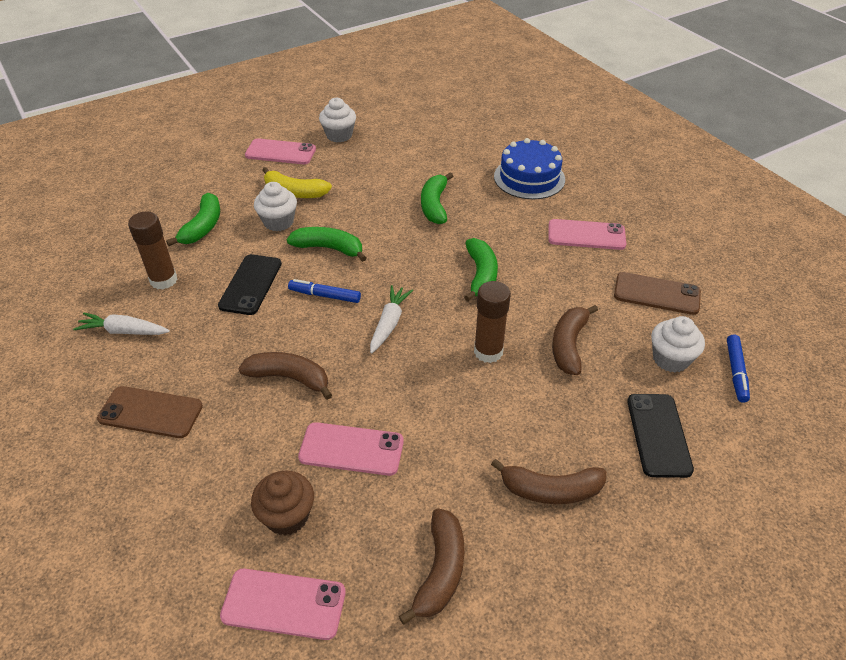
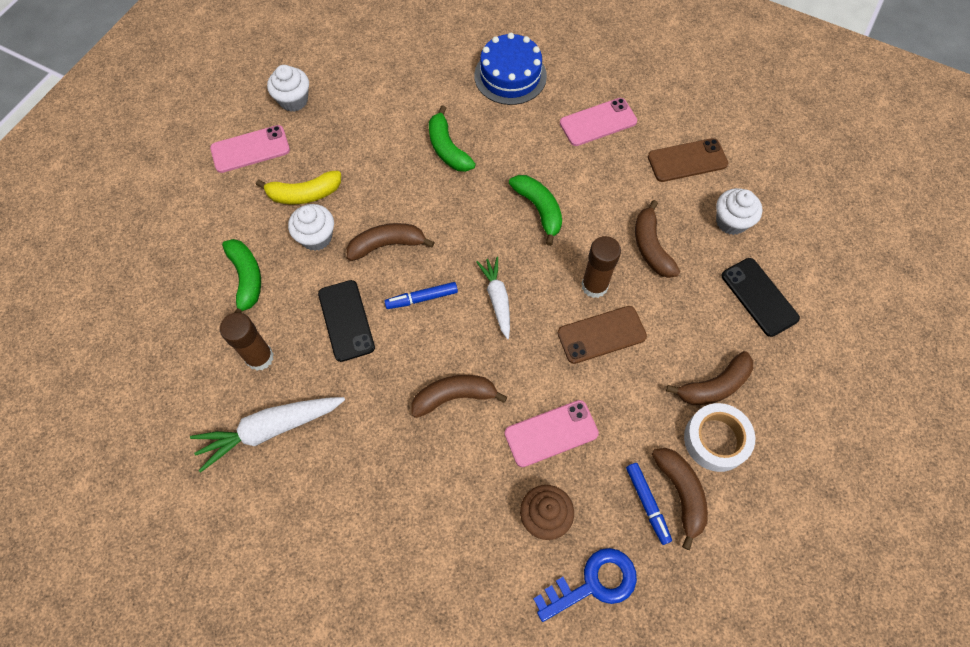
camera: 30 degrees left, 20 degrees up
(124, 331) = (270, 430): white carrot -> white carrot, size x1.57
(150, 412) = (364, 493): brown phone -> brown phone (601, 335)
(284, 604) = (593, 583): pink phone -> blue key
(329, 248) = (387, 245): green banana -> brown banana
(517, 540) = (716, 440): none -> white tape
(736, 372) = (781, 210): blue marker -> blue marker (647, 504)

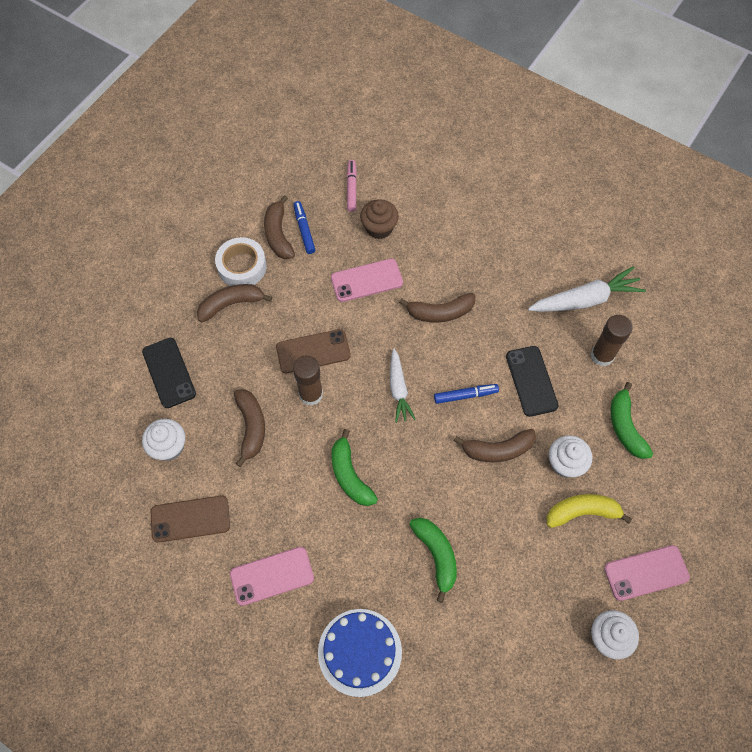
camera: 175 degrees left, 0 degrees up
(593, 583) = (351, 188): blue key -> pink marker

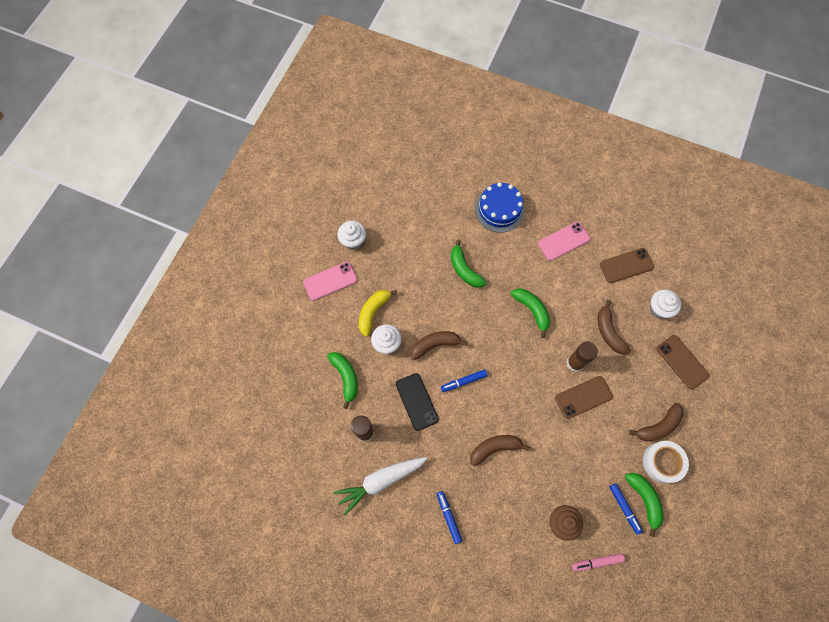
camera: 170 degrees right, 5 degrees up
(169, 373) = (682, 362): black phone -> brown phone
(278, 234) = (644, 500): brown banana -> green banana
(351, 188) = (596, 562): pink marker -> pink marker turned 90 degrees clockwise
(366, 280) = (559, 467): pink phone -> none
(398, 389) = (513, 378): white carrot -> none
(508, 252) = (448, 517): none -> blue marker
(582, 512) = (373, 312): yellow banana -> yellow banana turned 135 degrees clockwise

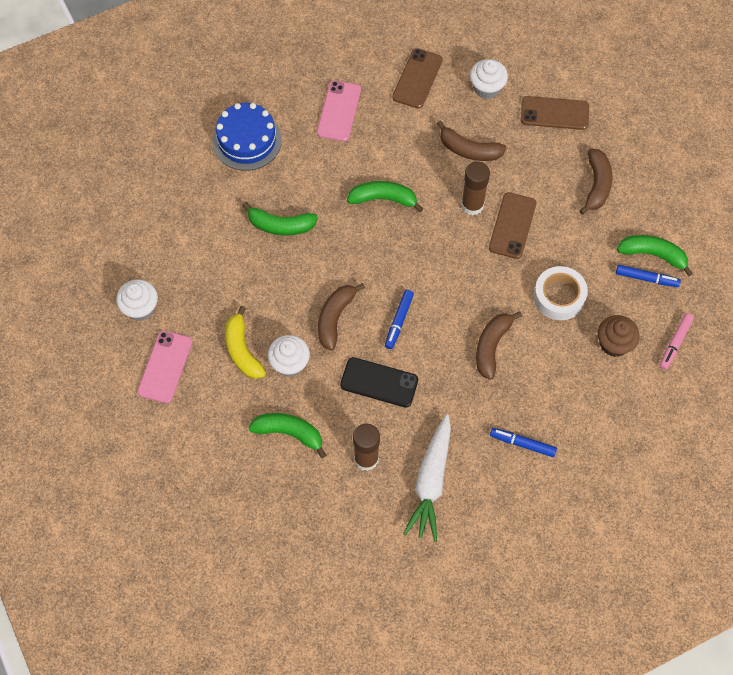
camera: 50 degrees left, 5 degrees down
(663, 462) = (633, 210): white tape -> white tape (559, 296)

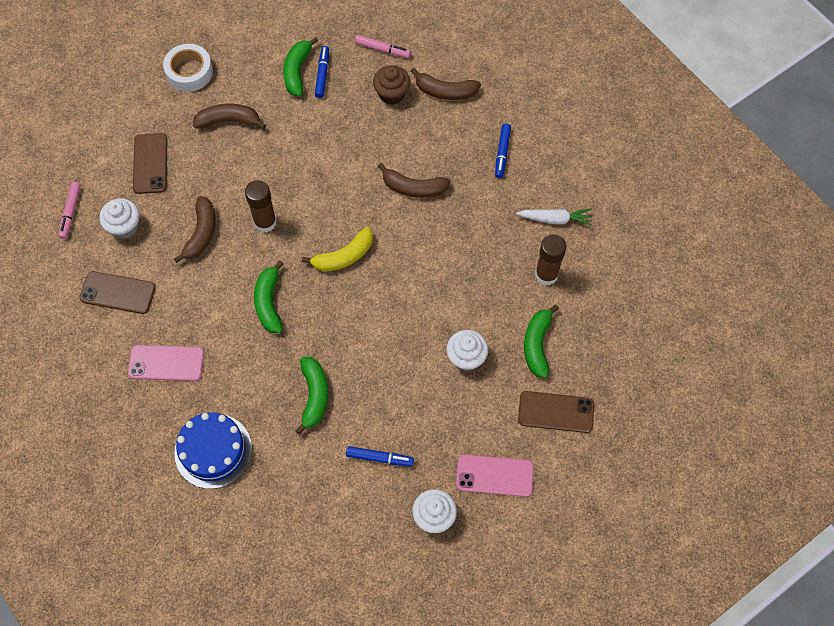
camera: 100 degrees left, 0 degrees up
(242, 350) = (461, 404): yellow banana -> yellow banana (344, 256)
(335, 318) = (410, 325): brown banana -> brown banana (445, 91)
(379, 382) = (469, 276): black phone -> none
(398, 321) = (403, 268): blue marker -> blue marker (379, 458)
(431, 482) = (555, 219): white carrot -> white carrot, size x0.64
(509, 46) = (71, 212): none -> pink marker
(512, 225) = (283, 185): brown phone -> brown phone (556, 412)
(559, 296) = (352, 140): white tape -> white tape (189, 72)

